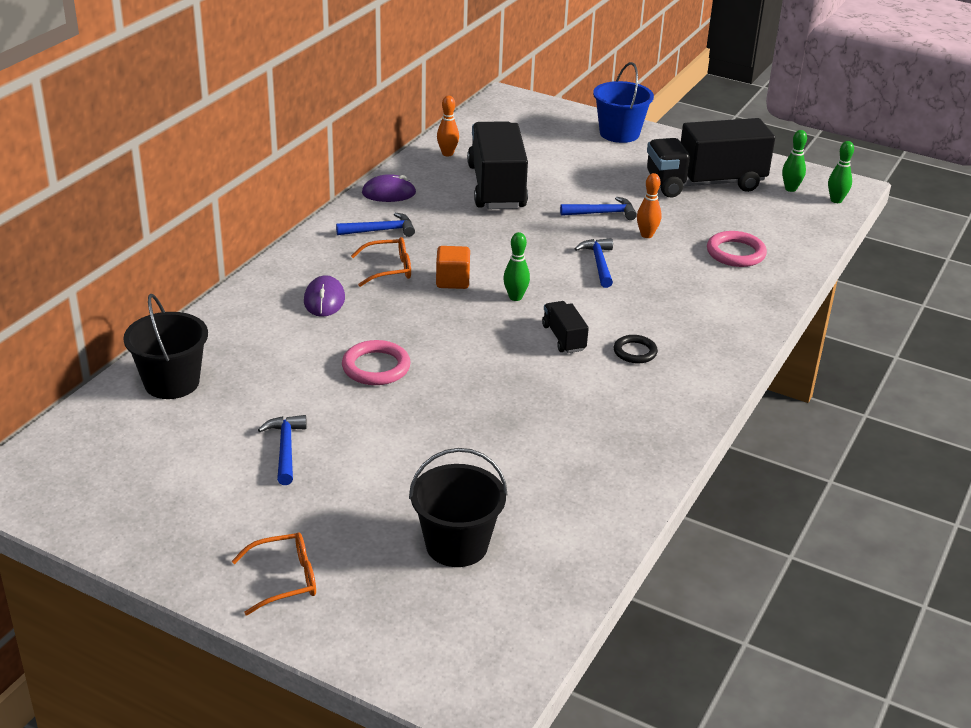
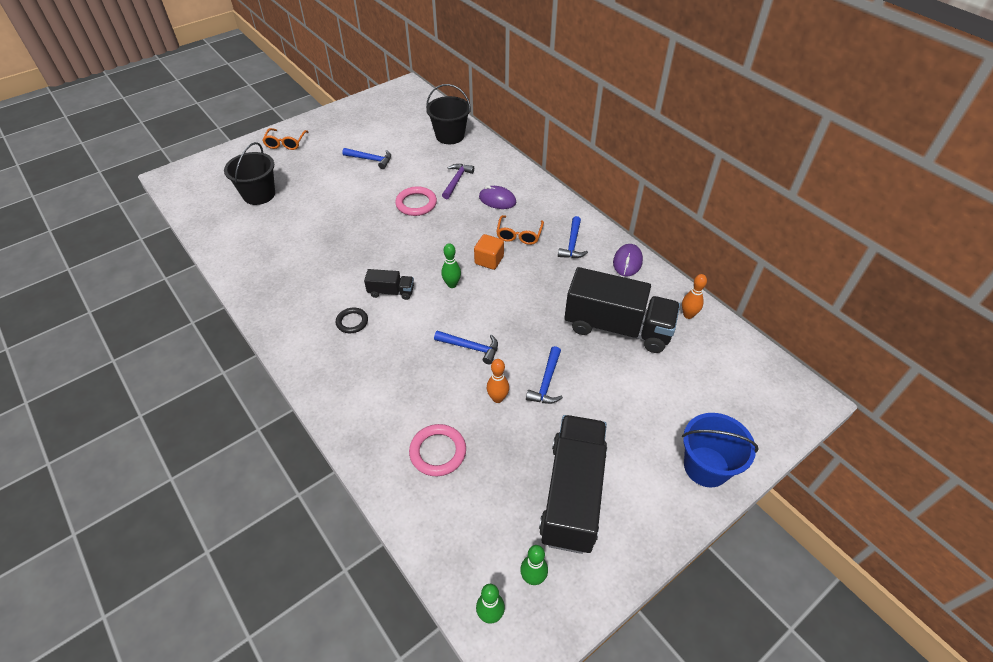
camera: 115 degrees right, 15 degrees up
(298, 345) = (456, 181): none -> purple hammer

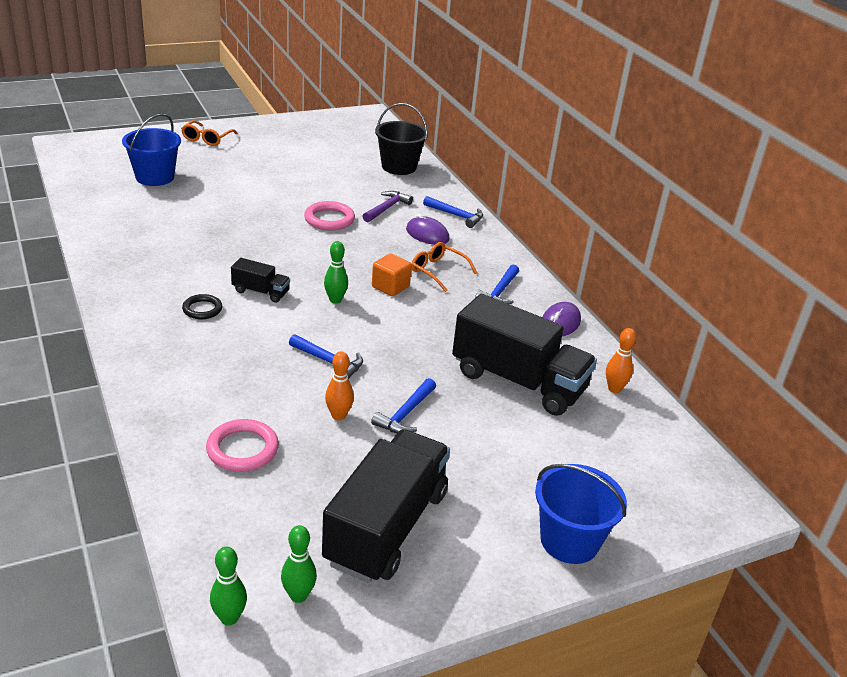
camera: 10 degrees right, 15 degrees down
(259, 194) = (155, 177): black bucket -> blue bucket
(370, 159) = (296, 171): blue hammer -> blue hammer (456, 216)
(519, 235) = (438, 271): orange glasses -> orange glasses turned 105 degrees clockwise

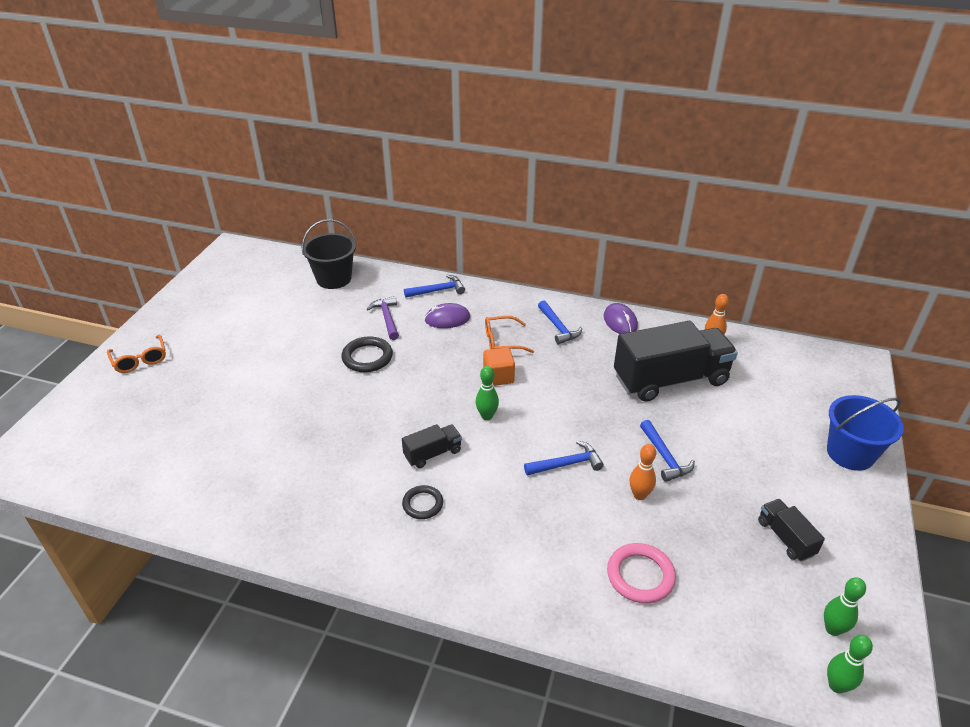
camera: 45 degrees left, 5 degrees up
(155, 177) = (164, 428): blue bucket -> none
(329, 219) = (367, 357): pink ring -> black ring
(387, 527) = (785, 538): black truck -> black truck, size x0.46

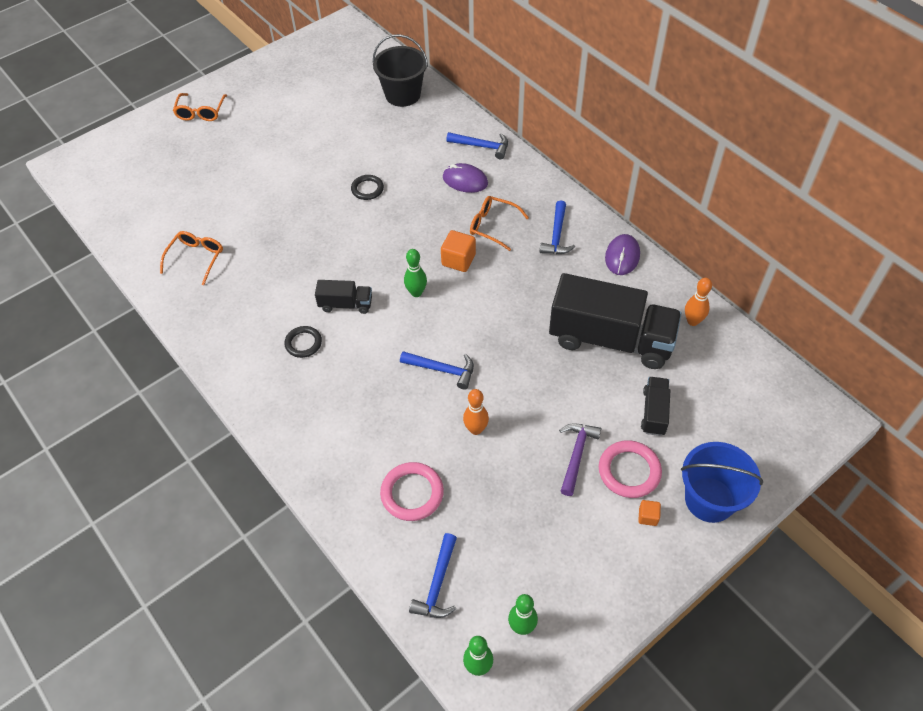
camera: 35 degrees right, 15 degrees up
(244, 483) = (196, 258): none -> orange glasses
(367, 357) = (367, 189): black ring -> black ring, size x0.66
(387, 318) = (414, 157): purple hammer -> purple hammer (576, 455)
(664, 457) = (530, 408): blue hammer -> blue hammer (437, 584)
(779, 464) = (629, 471): none -> pink ring
(785, 538) = (563, 535): black truck -> black truck (654, 412)
(826, 489) = (648, 517): none -> orange cube

